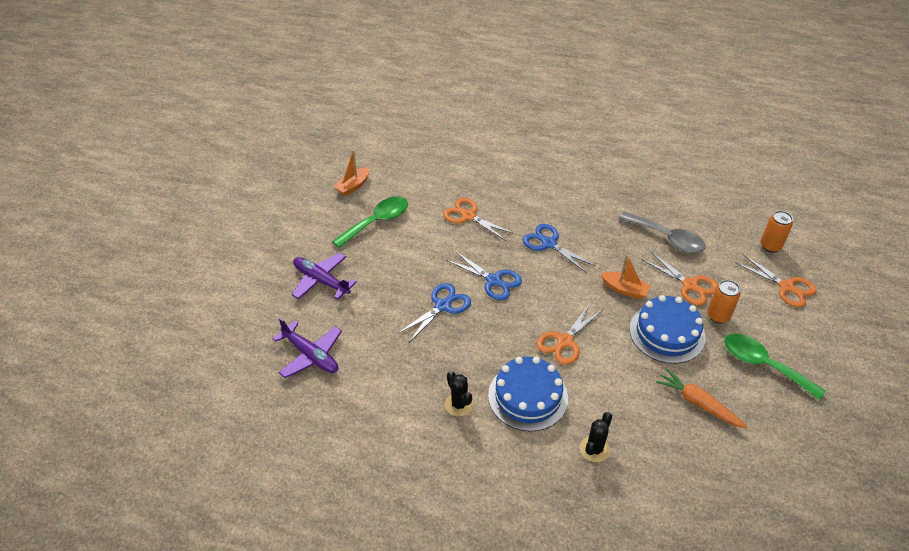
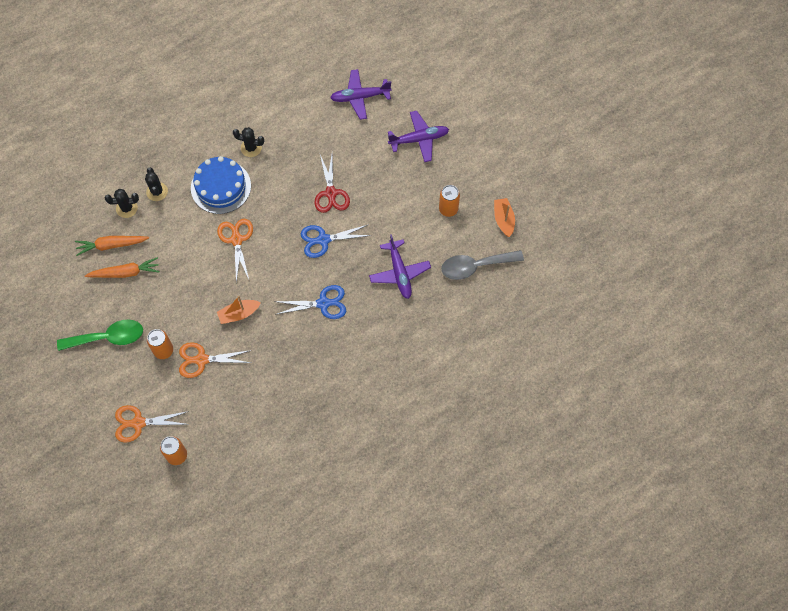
camera: 130 degrees right, 20 degrees up
(377, 222) = (448, 209): green spoon -> orange can
(442, 306) = (331, 193): blue scissors -> red scissors
(468, 216) = (399, 273): orange scissors -> purple plane
(642, 461) = (127, 208): none -> black cactus
(667, 238) = (252, 389): grey spoon -> grey spoon (475, 266)
(667, 333) = (183, 305): blue cake -> none
(691, 440) = (111, 245): none -> orange carrot

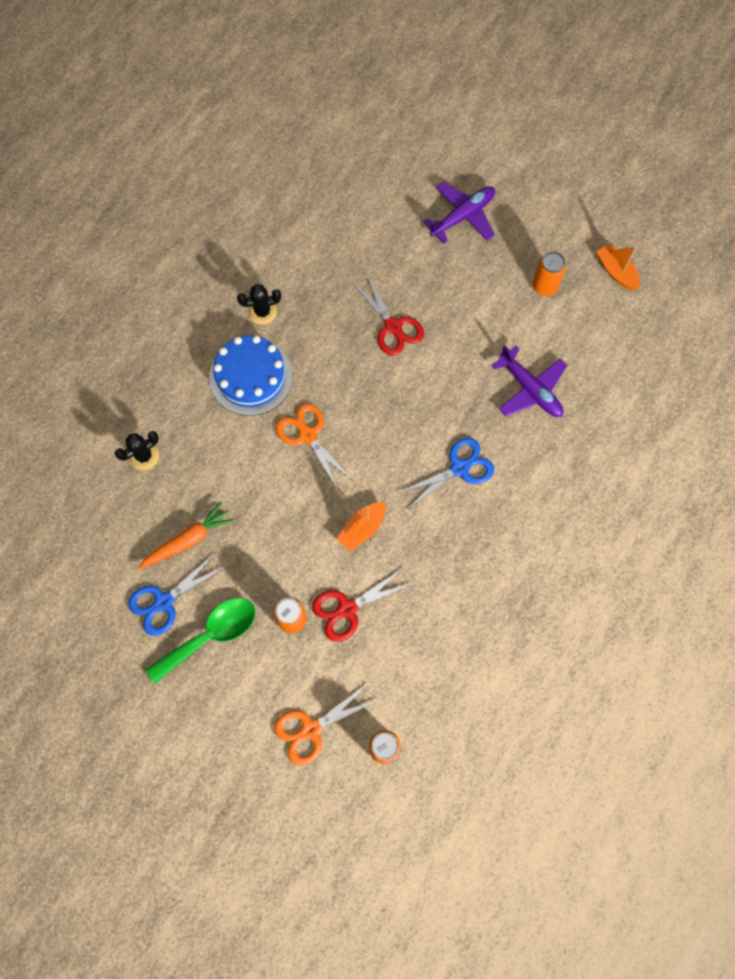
camera: 25 degrees left, 5 degrees up
(111, 245) = (150, 513): orange carrot -> none
(157, 192) = (172, 418): black cactus -> none
(202, 360) = (347, 609): orange scissors -> red scissors
(323, 240) = (416, 388): blue scissors -> blue scissors (164, 601)
(360, 97) = (363, 194): purple plane -> none
(475, 266) = (615, 342): grey spoon -> none

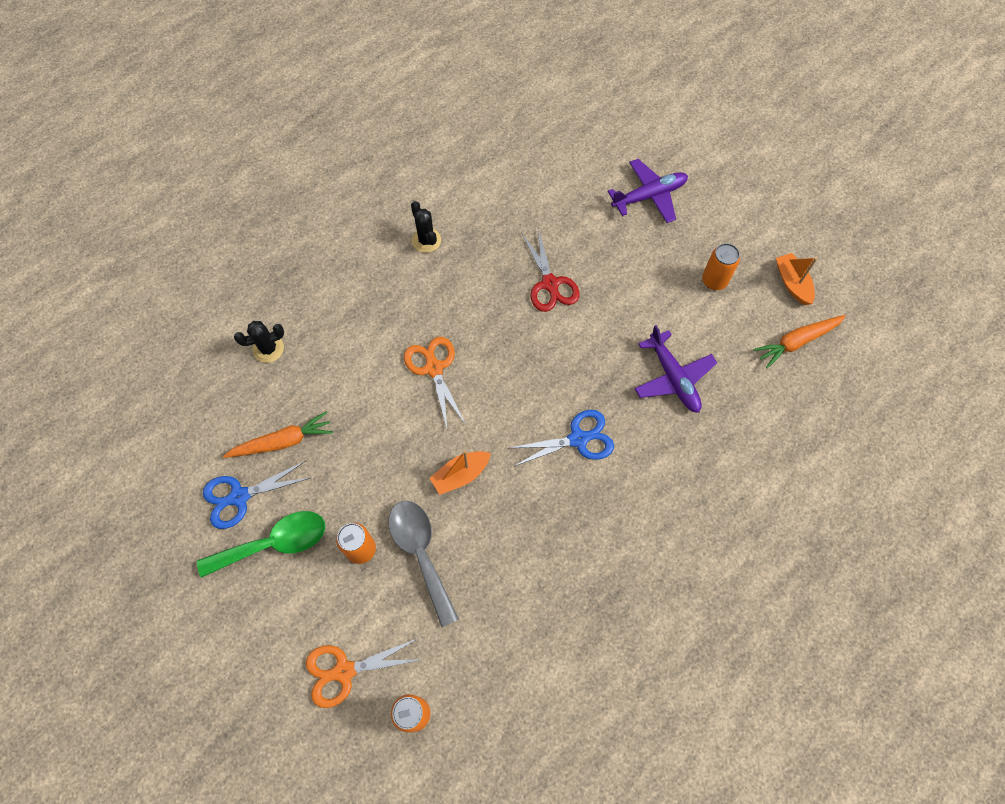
camera: 15 degrees right, 5 degrees down
(251, 377) = (396, 298): blue cake -> none
(262, 312) = (426, 240): black cactus -> black cactus turned 60 degrees clockwise
(347, 609) = (421, 553): red scissors -> grey spoon
(633, 327) = (797, 342): none -> orange carrot

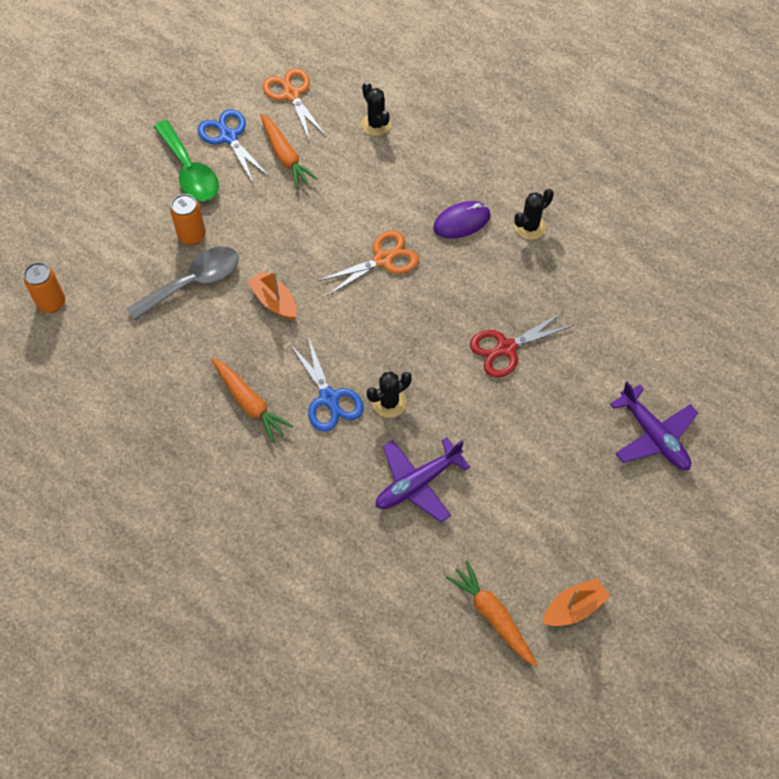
camera: 80 degrees right, 5 degrees down
(344, 671) = (84, 245): orange scissors -> orange scissors (292, 95)
(407, 294) = (461, 222): none -> purple mouse
(572, 512) = (249, 403): none -> orange carrot
(590, 388) = (389, 402): none -> black cactus
(714, 281) = (554, 517): orange can -> none

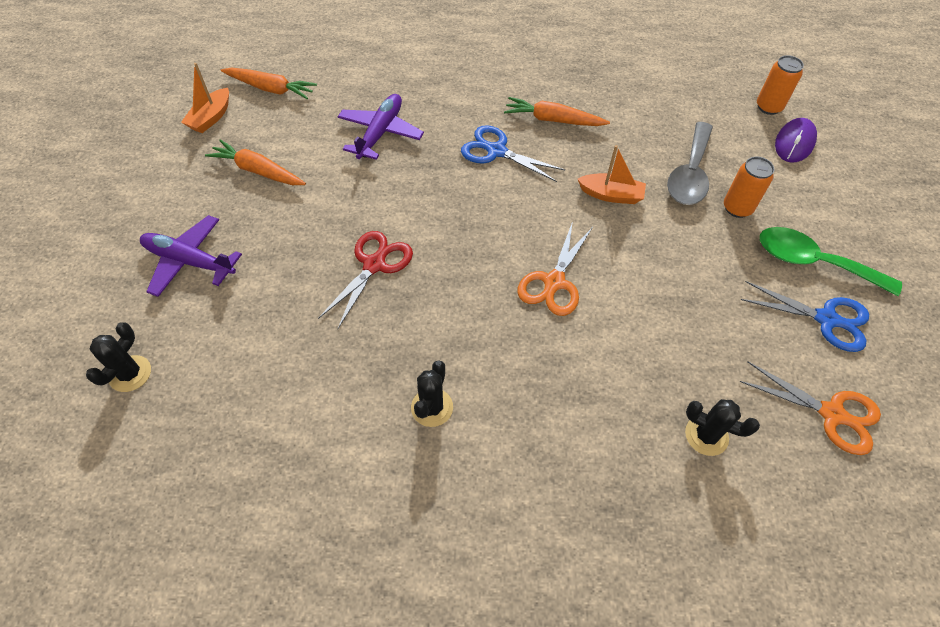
camera: 145 degrees right, 5 degrees down
(285, 156) = (752, 333): orange carrot -> orange carrot (258, 171)
(389, 402) = (446, 172): black cactus -> black cactus (130, 374)
(461, 222) = (510, 368): purple mouse -> purple mouse (794, 143)

